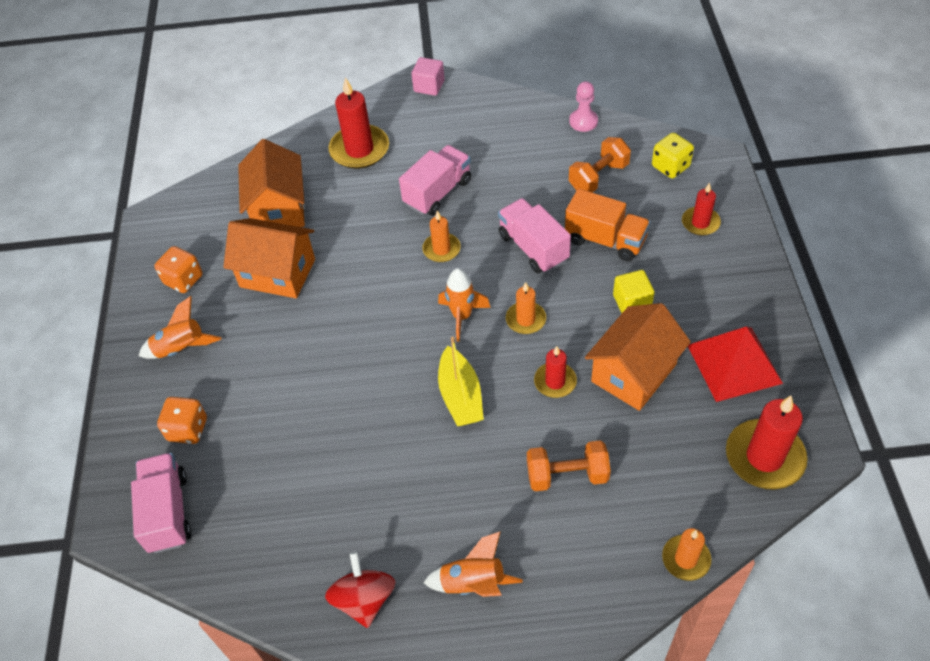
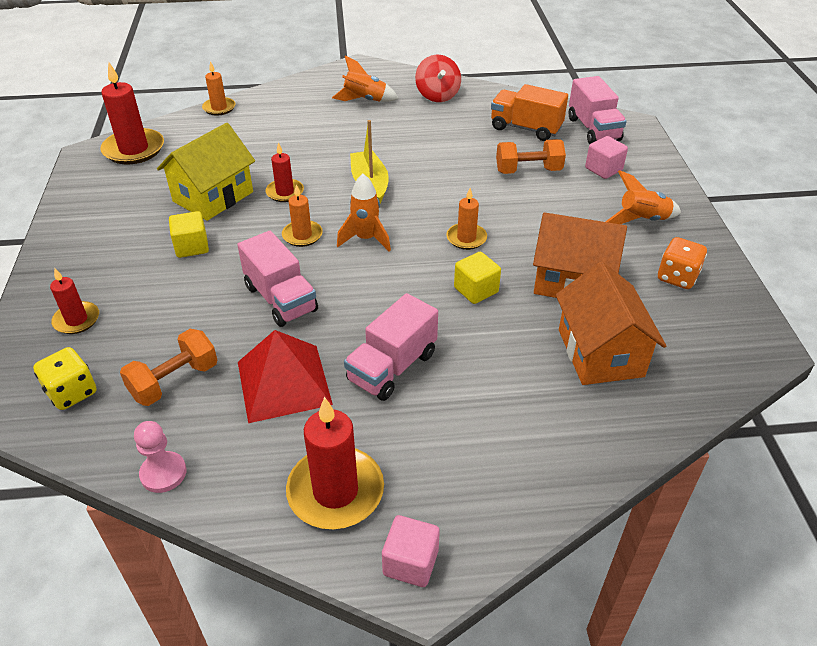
camera: 175 degrees right, 10 degrees down
(188, 429) = (603, 169): orange dice -> pink cube
(359, 150) = (511, 436): red candle -> red candle (335, 491)
(364, 261) = (476, 290): none -> yellow cube
(441, 249) = (387, 300): orange candle -> orange candle (466, 238)
(567, 475) = (289, 143): orange dumbbell -> orange dumbbell (528, 171)
(605, 240) = (195, 304): orange truck -> orange truck (525, 128)
(634, 373) = (213, 197): orange house -> yellow house
(734, 363) = (121, 201): red pyramid -> red pyramid (284, 382)

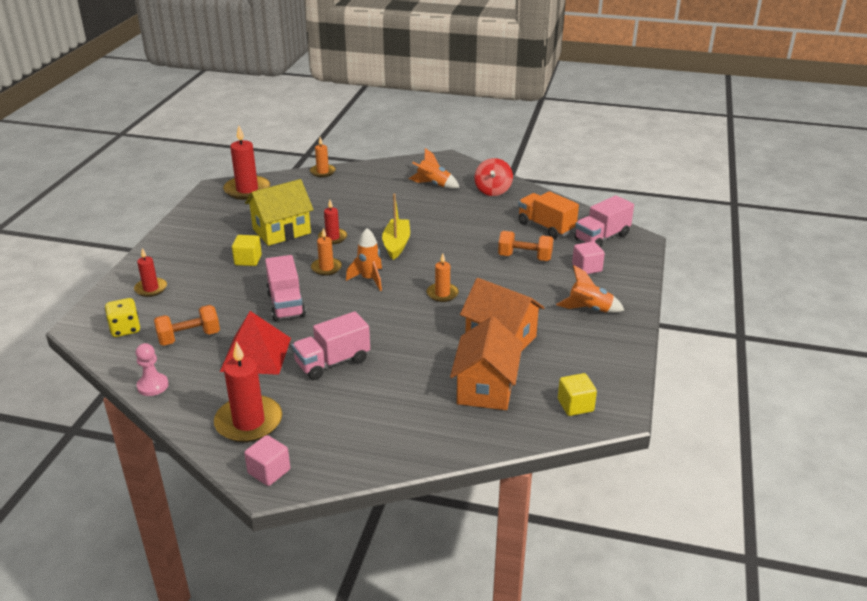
camera: 20 degrees right, 10 degrees down
(476, 290) = (424, 328): yellow cube -> yellow cube (575, 405)
(593, 129) = (602, 237): pink truck -> pink truck turned 45 degrees clockwise
(677, 277) = (585, 353): orange dice -> none

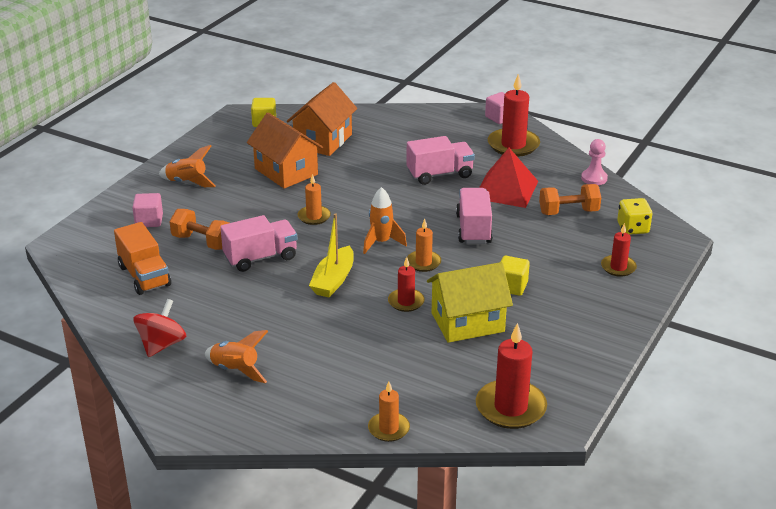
camera: 165 degrees left, 0 degrees up
(602, 237) = (96, 252): pink truck -> pink truck (260, 258)

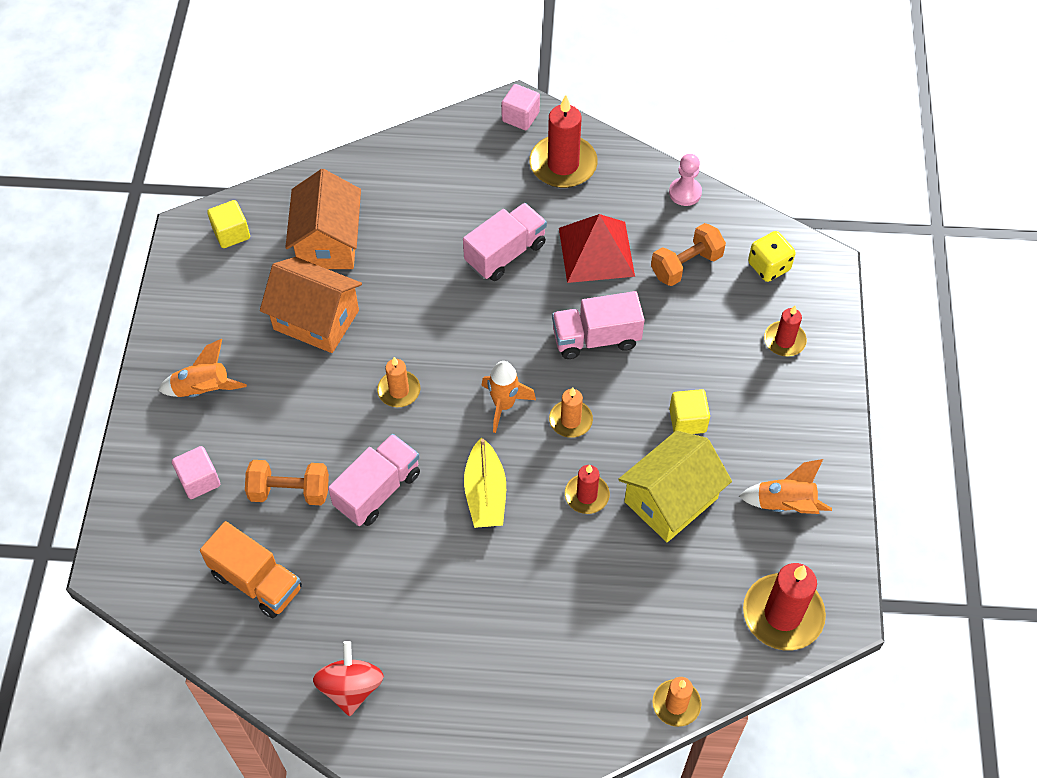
camera: 25 degrees left, 25 degrees up
(235, 370) = (461, 690): orange rocket -> orange rocket (785, 504)
(473, 229) = (596, 338): pink truck -> pink truck turned 75 degrees counterclockwise

